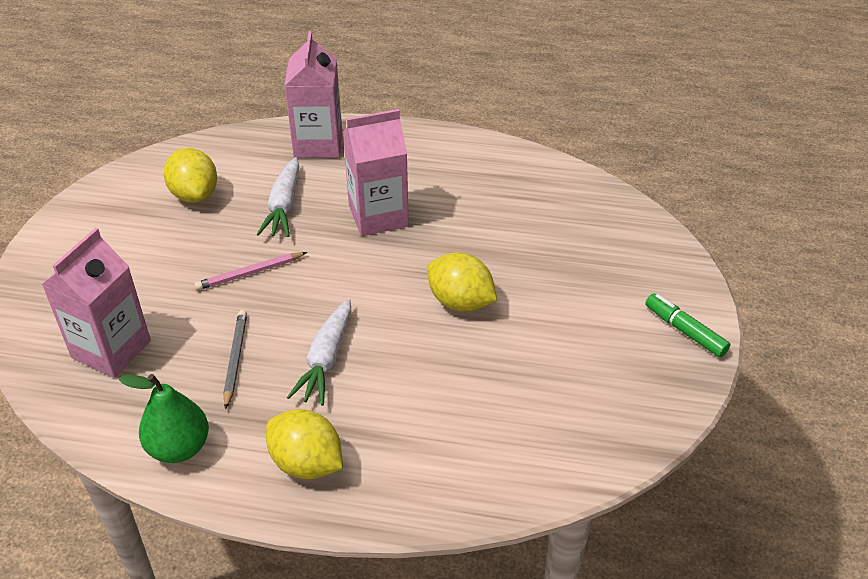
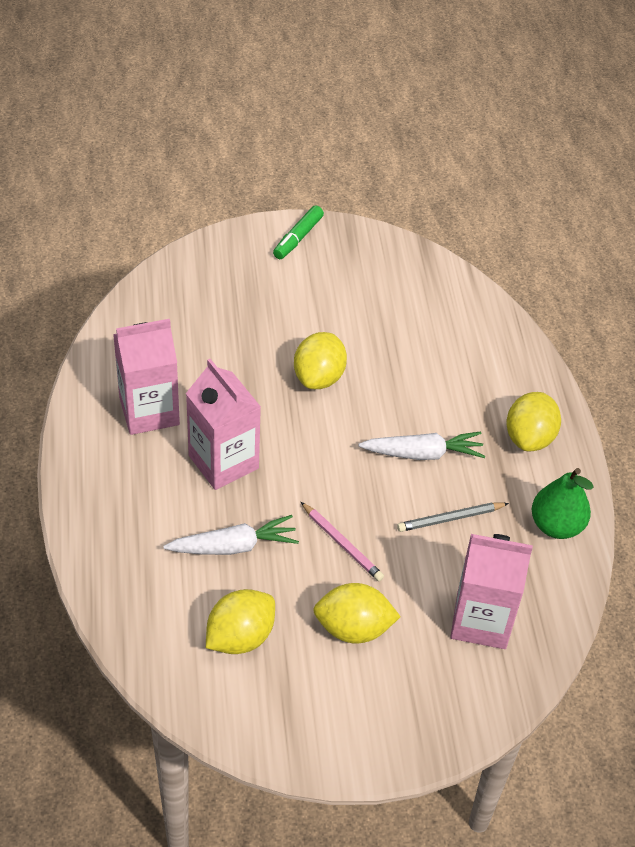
camera: 110 degrees left, 5 degrees up
(160, 261) = (353, 628): none -> yellow lemon
(318, 144) = (116, 547): pink carton -> pink carton (149, 411)

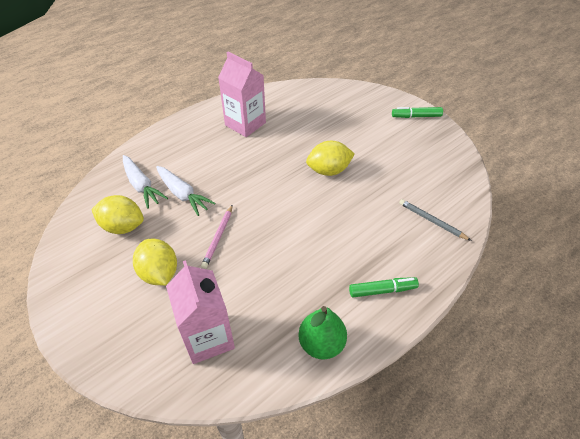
camera: 60 degrees right, 0 degrees up
(223, 462) = (236, 163): pink carton -> none
(423, 453) = (317, 242): white carrot -> white carrot (141, 186)
(450, 519) = (278, 280): grey pencil -> grey pencil (431, 221)
(529, 438) = (382, 290): yellow lemon -> green marker

